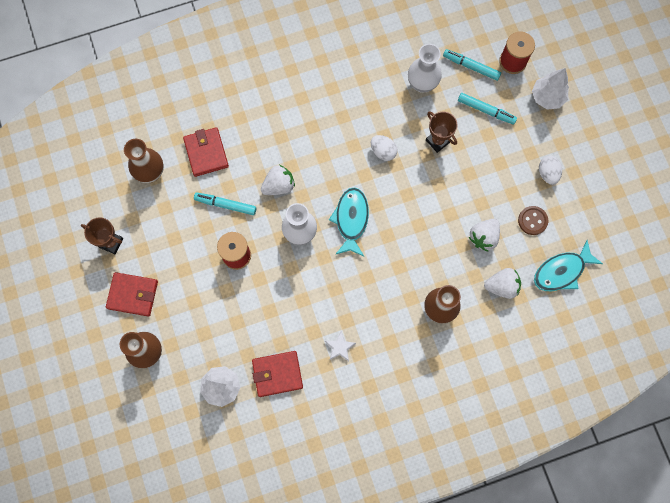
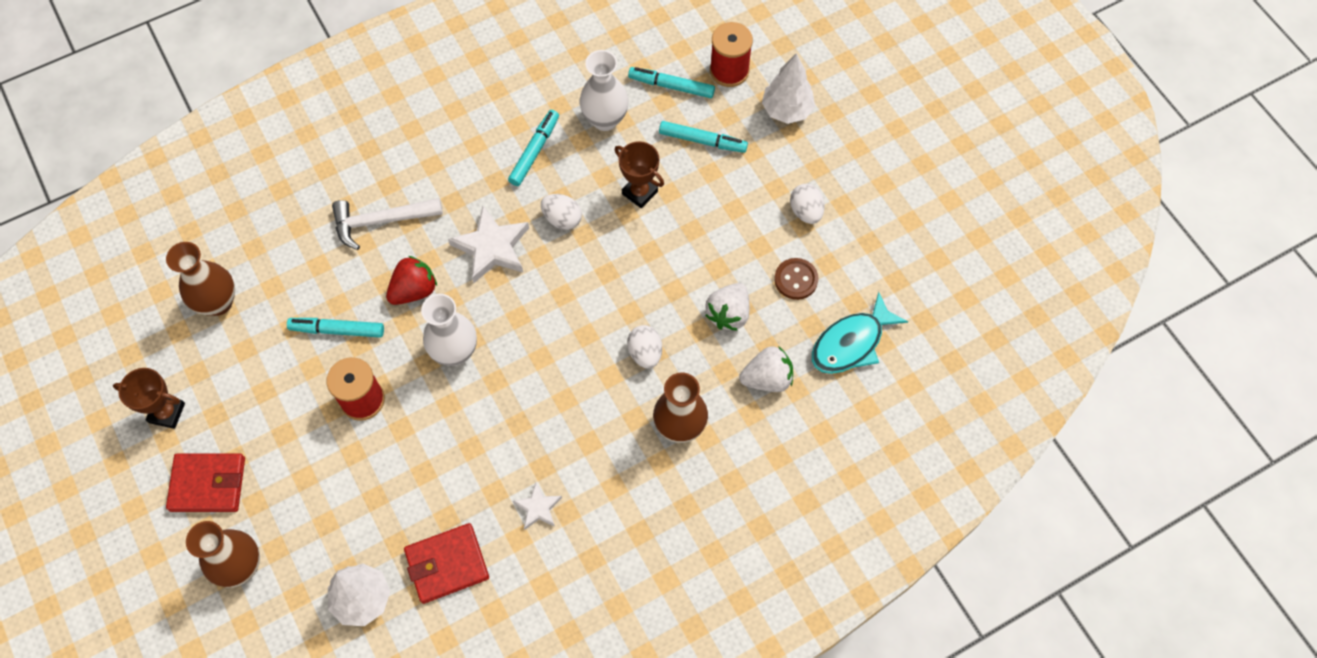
camera: 10 degrees left, 10 degrees down
(206, 153) = (299, 262): red wallet -> none
(263, 133) = (381, 221): none -> white hammer
(279, 185) = (414, 290): white strawberry -> red strawberry
(333, 164) = (492, 247): none -> white star
(351, 220) = (529, 321): turquoise fish -> none
(371, 99) = (534, 151): none -> turquoise marker
(424, 255) = (645, 353): none -> white egg

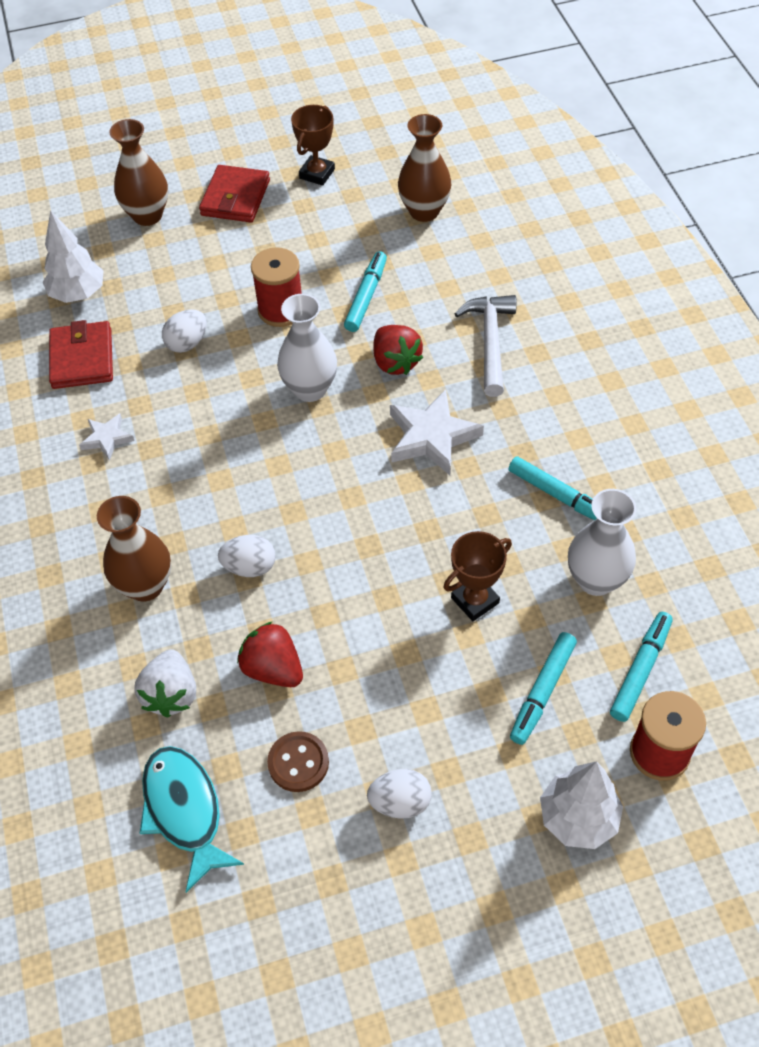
camera: 105 degrees right, 10 degrees down
(562, 219) = (454, 511): white egg -> white egg (187, 343)
(728, 314) = (273, 669): white strawberry -> red strawberry

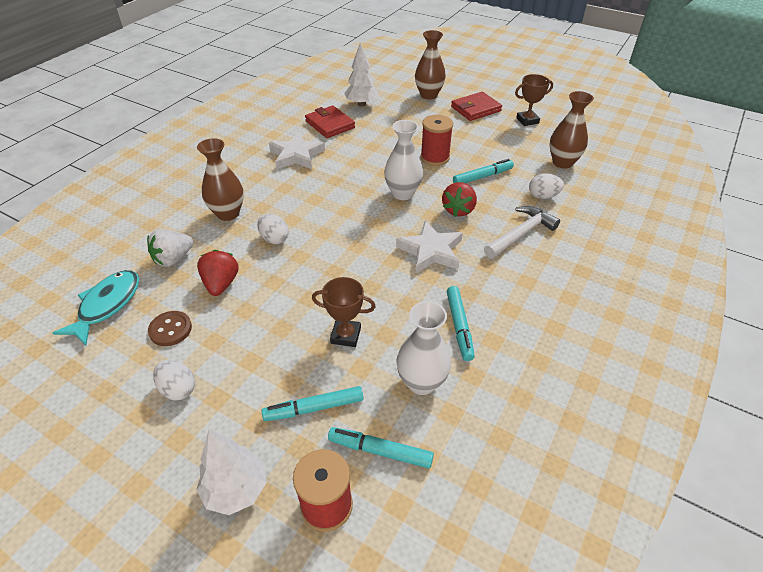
camera: 45 degrees right, 10 degrees down
(82, 358) = (330, 124): red wallet -> red wallet turned 75 degrees counterclockwise
(107, 438) = (296, 155): white star -> white star, size x1.81
(187, 343) = (377, 144): white egg -> white egg (543, 196)
(640, 670) = (380, 451): turquoise marker -> turquoise marker turned 150 degrees counterclockwise

